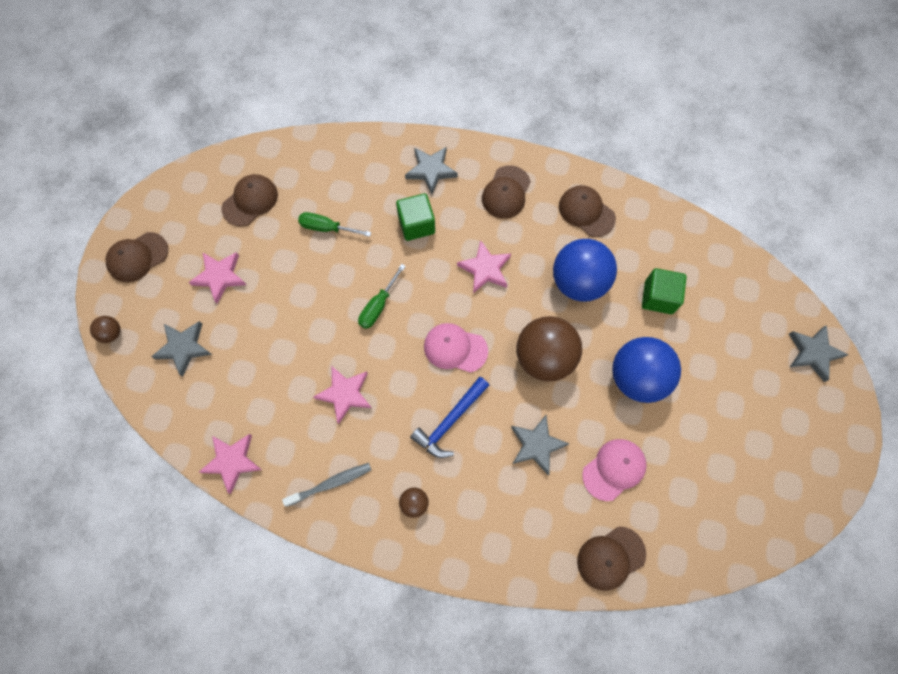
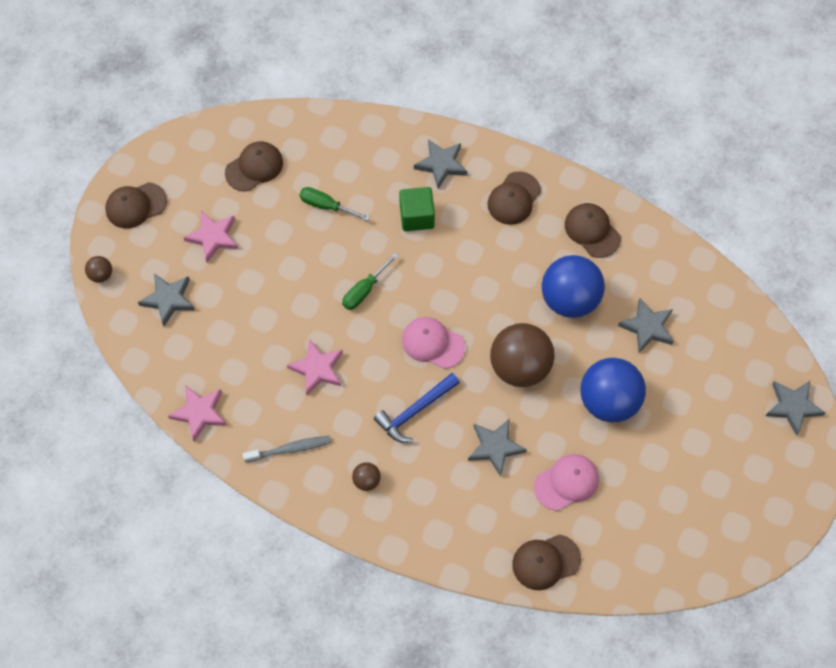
camera: 10 degrees right, 5 degrees down
(485, 269) = (478, 271): pink star -> none
(658, 297) = (647, 327): green cube -> grey star

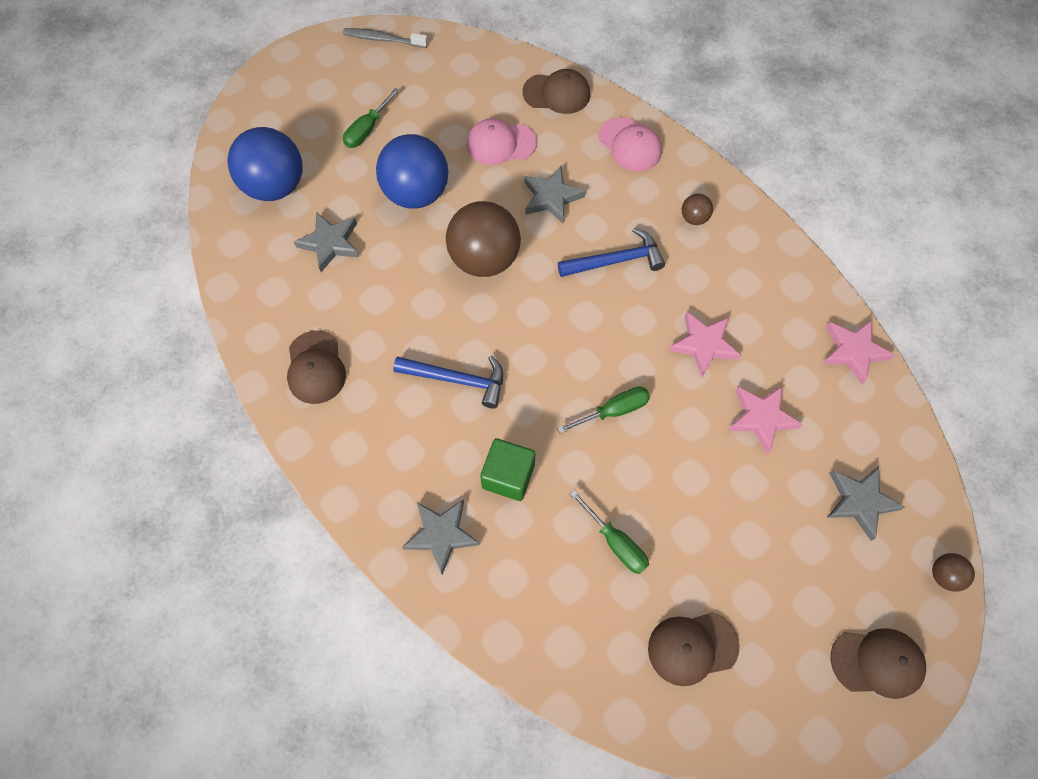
camera: 155 degrees left, 0 degrees up
(213, 237) = (780, 564): pink star -> pink star (761, 418)
(290, 449) = (763, 276): grey toothbrush -> grey toothbrush (383, 39)
(433, 343) = (563, 319): pink cap -> pink cap (630, 145)
(487, 265) = (457, 379): none -> blue hammer
(514, 198) = (379, 447): brown cap -> none
(569, 299) = (390, 304): blue ball -> blue ball (275, 186)
(689, 445) = (367, 129): none -> green screwdriver
(792, 407) = (250, 122): grey star -> none

